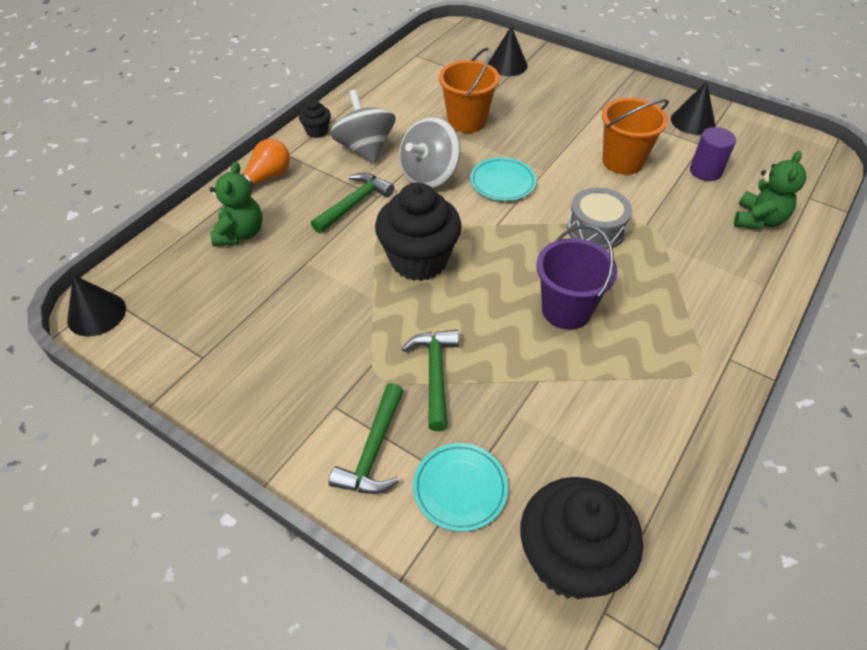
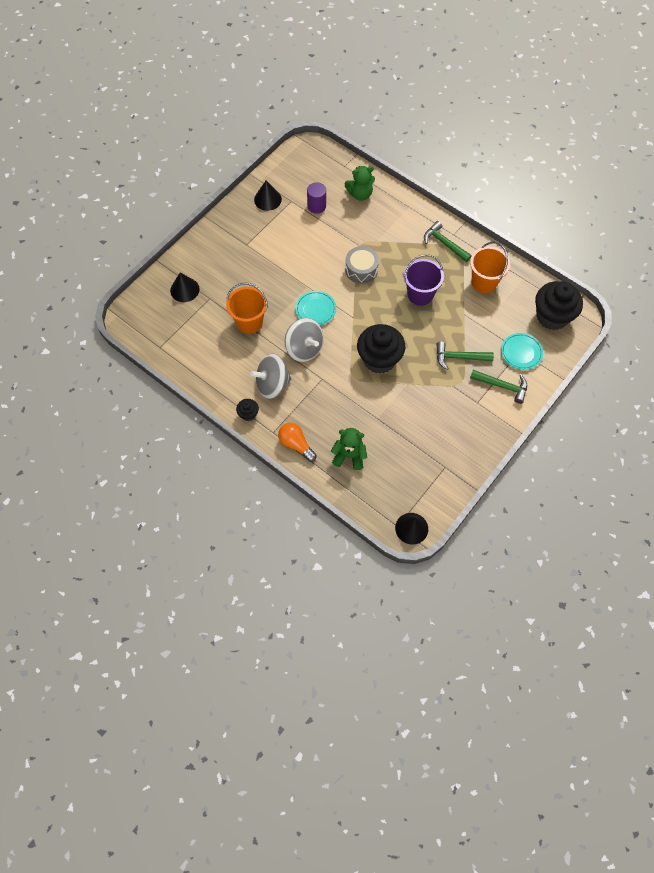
camera: 85 degrees left, 15 degrees up
(354, 204) = (327, 392): green hammer -> green hammer (444, 244)
(623, 161) = (302, 244): orange bucket -> orange bucket (484, 282)
(758, 220) = (360, 194): green teddy bear -> green teddy bear turned 135 degrees clockwise

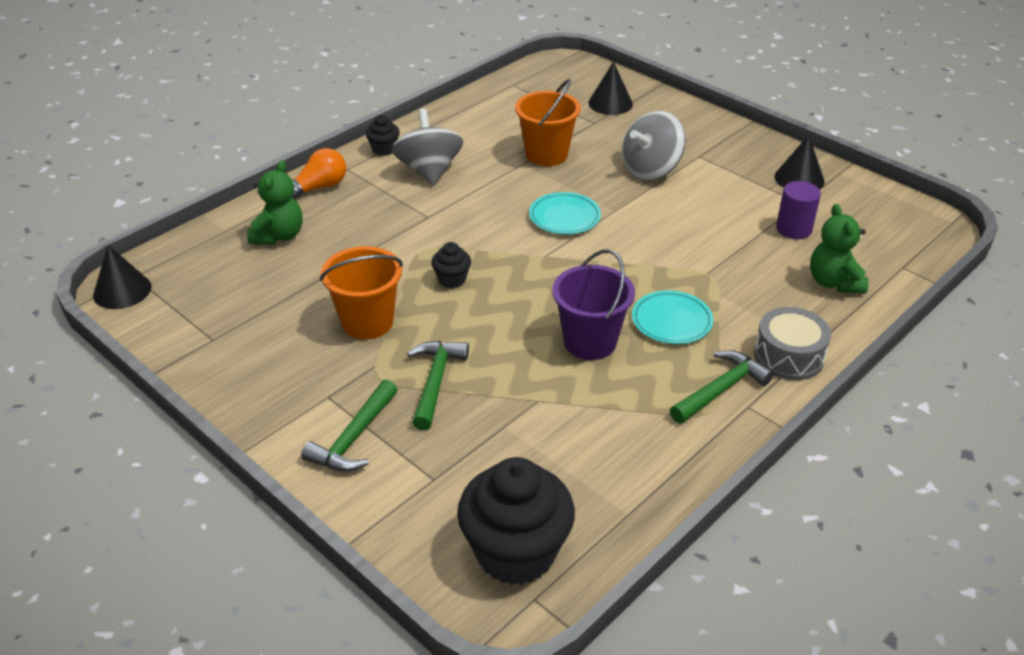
camera: 95 degrees right, 25 degrees down
(304, 348) = (488, 202): grey spinning top -> grey spinning top (650, 170)
(361, 270) = (649, 272): grey drum -> grey drum (788, 356)
(379, 359) = (452, 279): black cupcake -> black cupcake, size x0.46
(484, 282) = (618, 441): orange bucket -> orange bucket (367, 322)
(521, 352) = (428, 480): turquoise plate -> turquoise plate (671, 321)

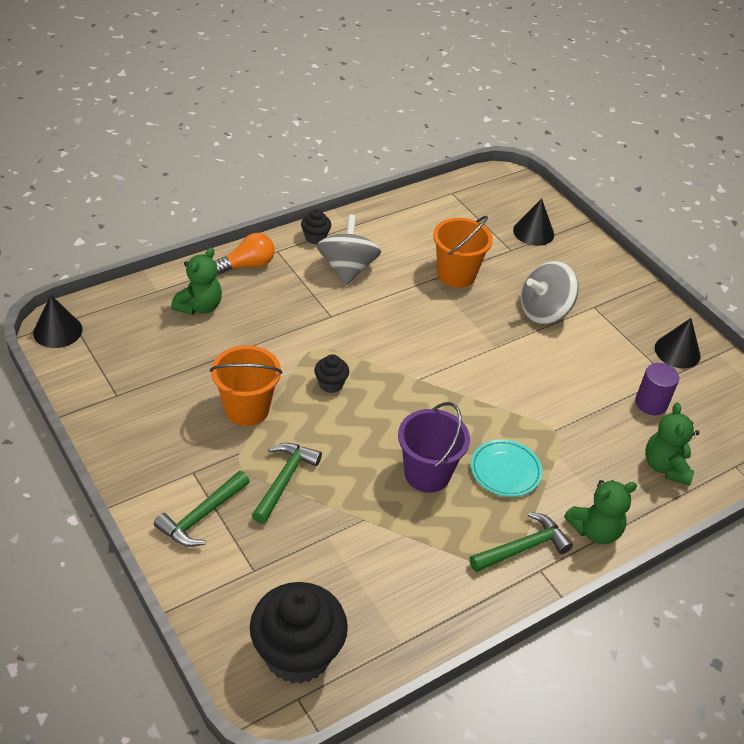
camera: 10 degrees right, 5 degrees up
(564, 217) = (449, 344): turquoise plate -> none
(788, 356) = (595, 530): grey drum -> green teddy bear

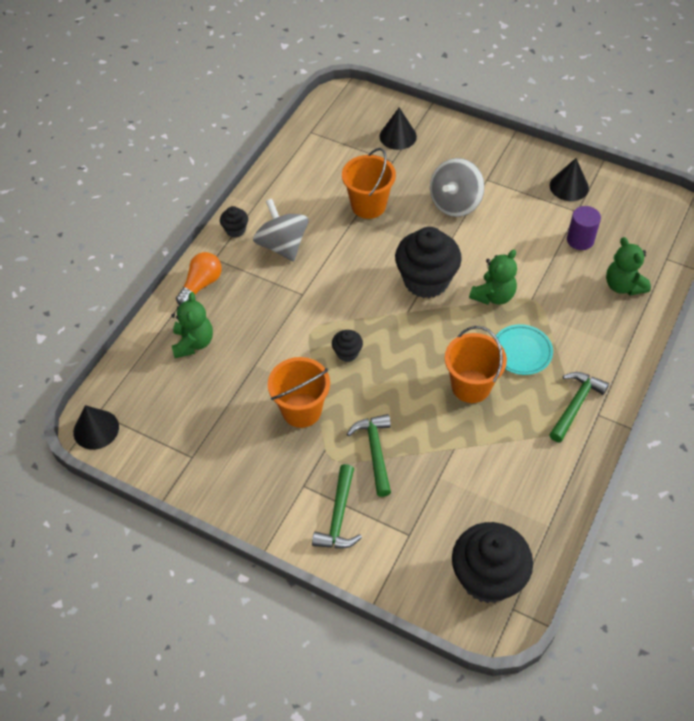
camera: 25 degrees left, 10 degrees up
(427, 474) = (471, 386): purple bucket -> orange bucket
(459, 362) = (426, 281): none -> black cupcake
(595, 530) = (612, 363): green teddy bear -> green teddy bear (493, 295)

